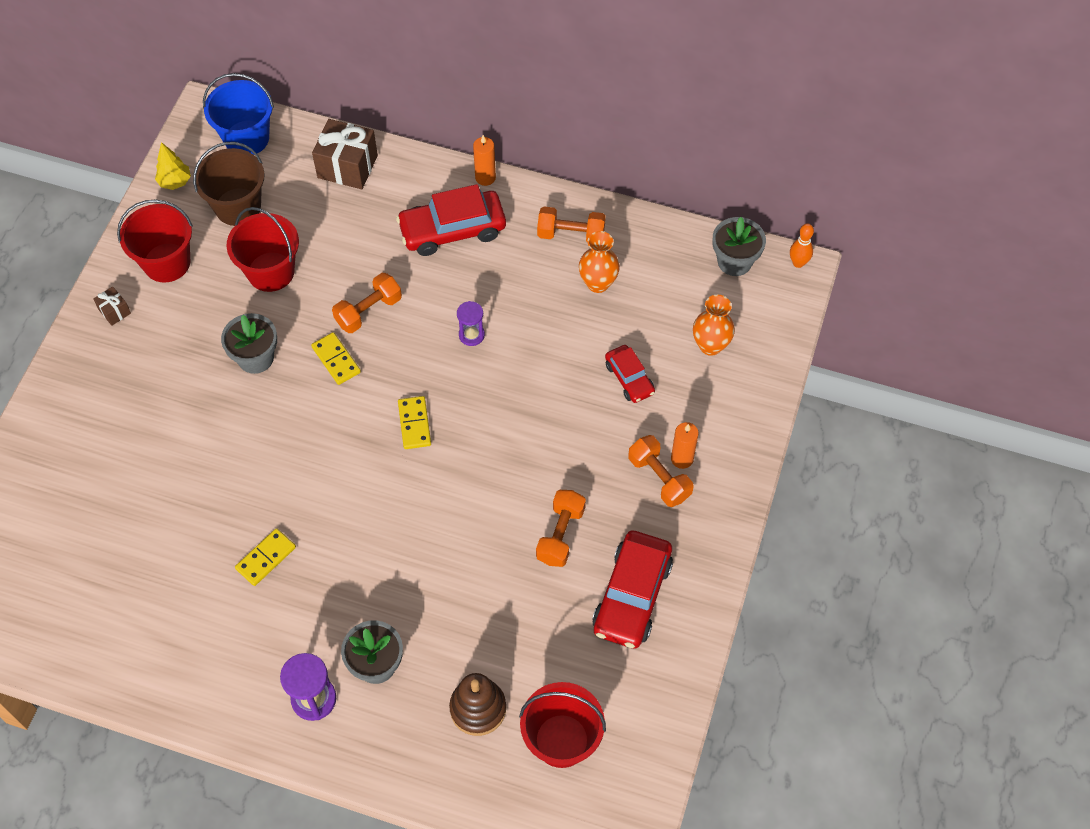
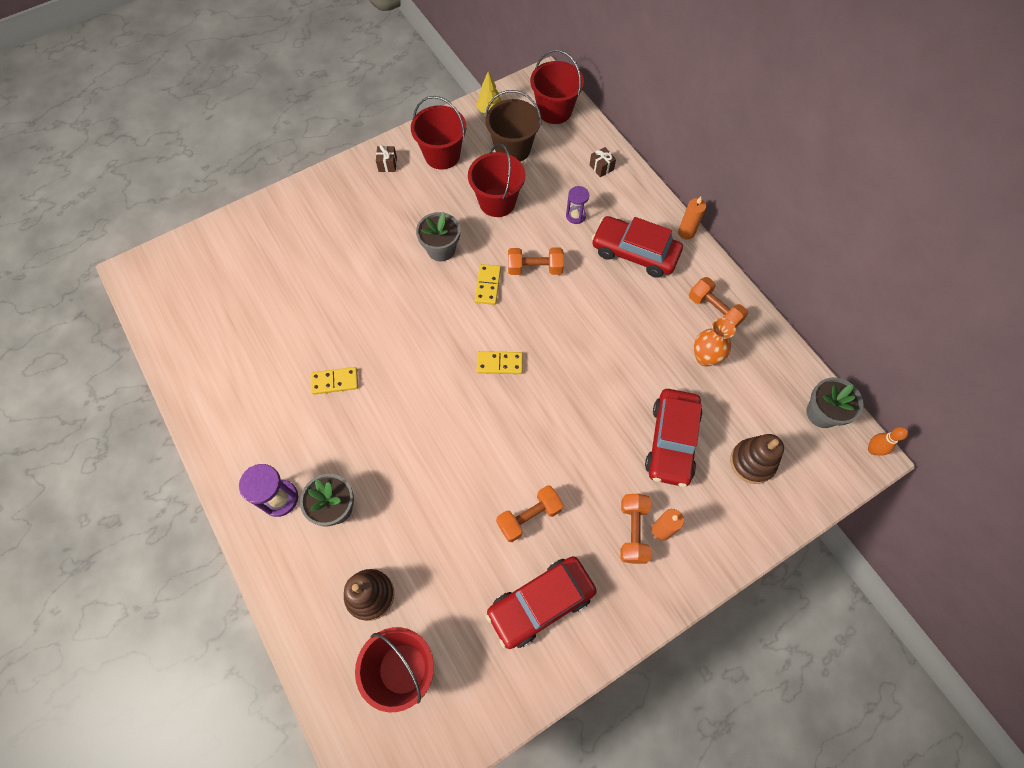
camera: 40 degrees right, 5 degrees up
(246, 138) = (554, 111): blue bucket -> red bucket
(347, 167) = (601, 167): brown gift -> brown gift, size x0.49
(414, 424) = (499, 363): yellow domino -> yellow domino turned 60 degrees clockwise
(471, 335) = (587, 331): purple hourglass -> purple hourglass (575, 216)
(629, 378) = (671, 441): red car -> red car, size x1.76
(710, 345) = (752, 462): orange vase -> brown stacking toy

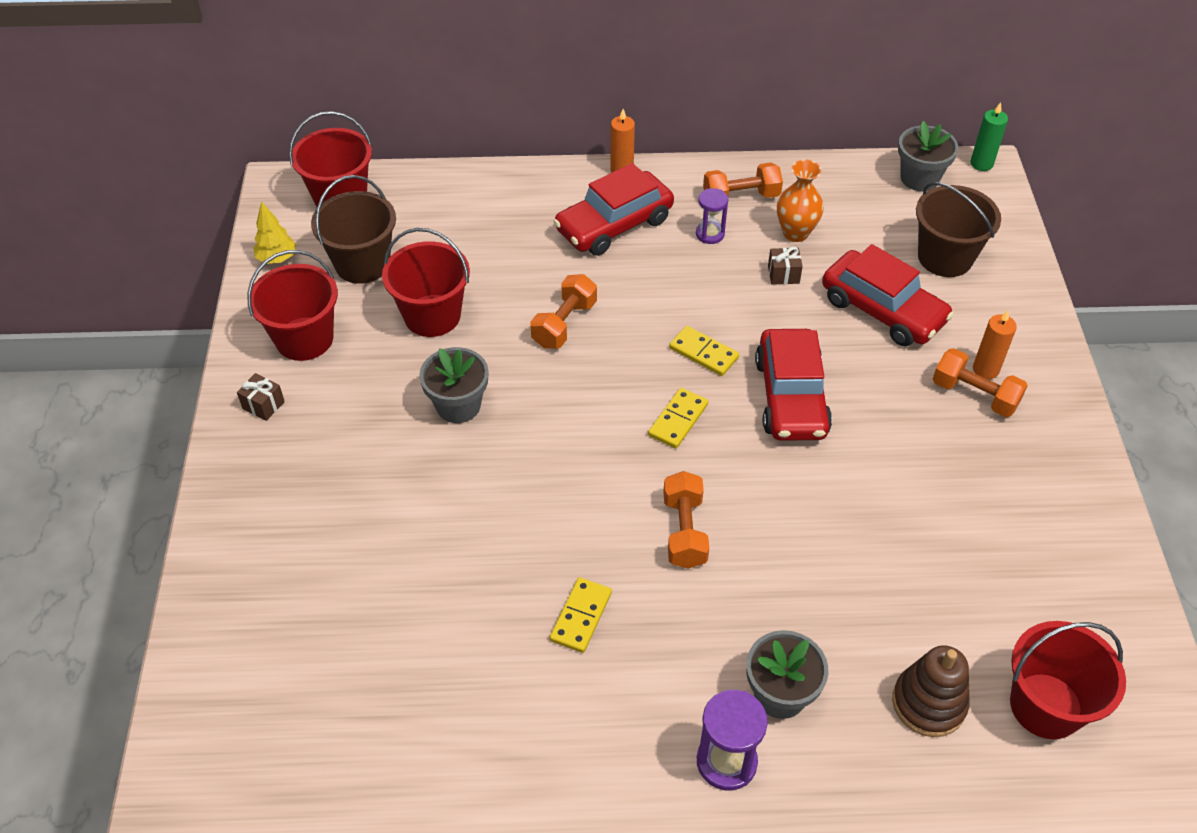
camera: 60 degrees left, 15 degrees down
(488, 285) = (553, 381): yellow domino -> yellow domino (703, 353)
(529, 517) = (906, 483): orange dumbbell -> orange dumbbell (684, 531)
(541, 603) = (1022, 521): red car -> red car (791, 397)
(575, 216) = (518, 251): purple hourglass -> purple hourglass (710, 234)
(601, 167) = (467, 196): brown gift -> brown gift (783, 274)
(752, 462) = (945, 257): brown stacking toy -> brown bucket
(873, 449) = (981, 164): orange bowling pin -> green candle

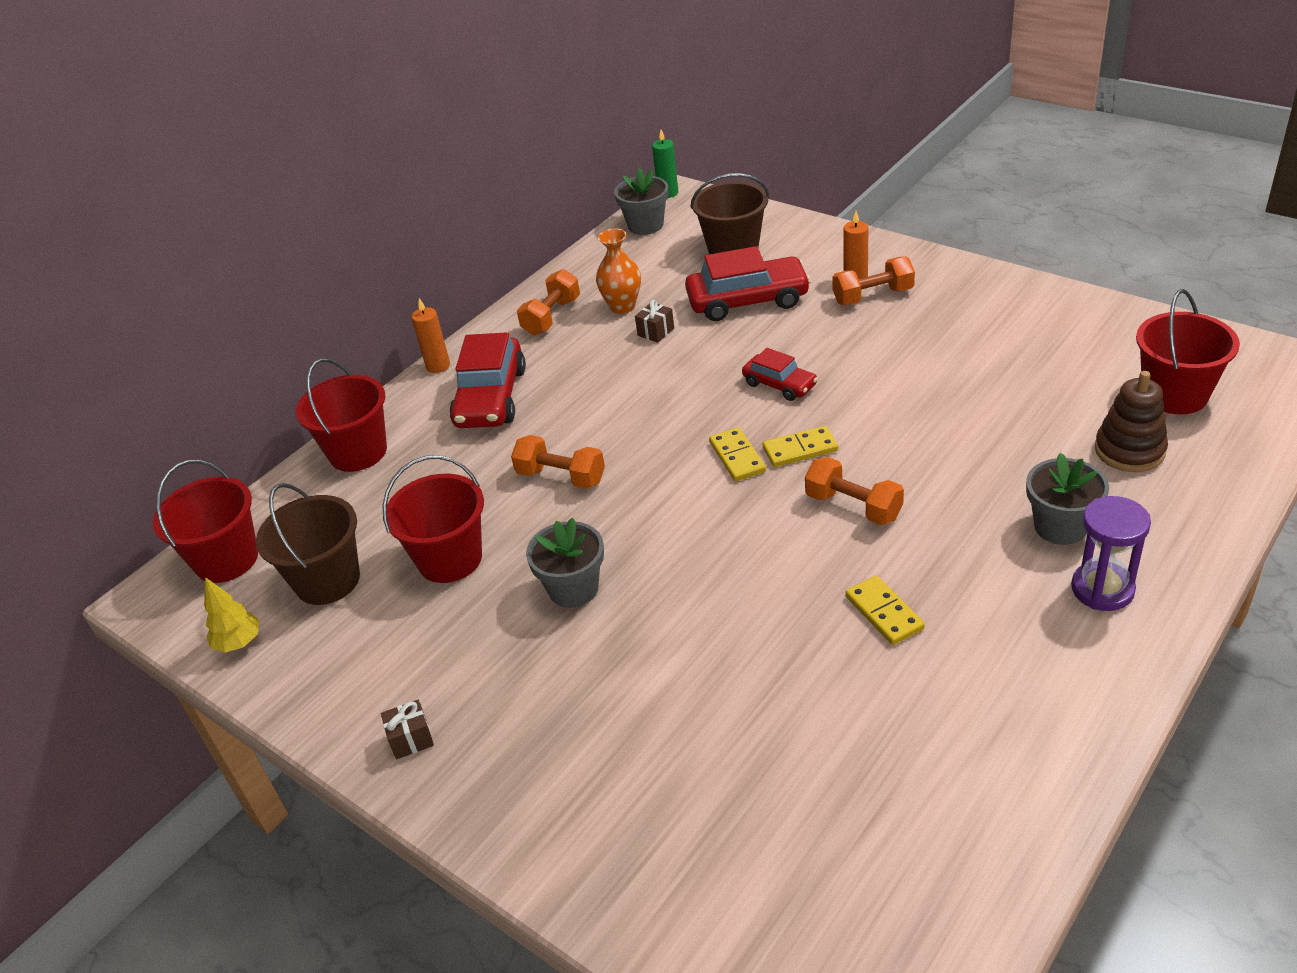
camera: 45 degrees left, 10 degrees down
(304, 339) = (366, 667): red bucket -> red bucket (358, 452)
(564, 324) = (561, 477): orange dumbbell -> orange dumbbell turned 45 degrees counterclockwise
(703, 353) = (684, 410): yellow domino -> yellow domino (800, 449)
(710, 234) = (568, 350): purple hourglass -> none
(791, 397) = (779, 384): red car -> red car, size x0.57

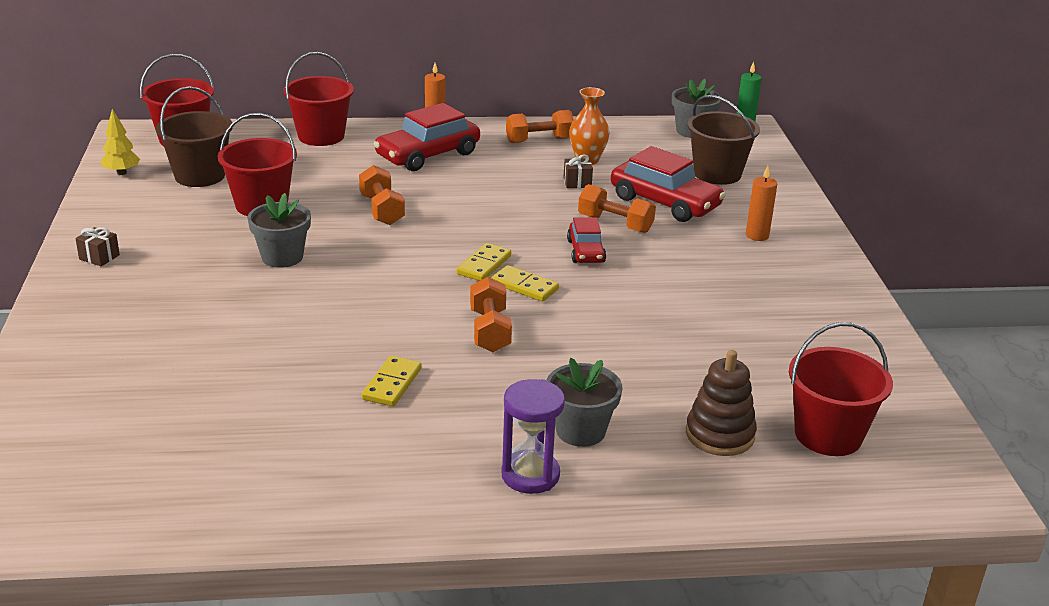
camera: 40 degrees right, 10 degrees down
(873, 296) = (748, 250): orange dumbbell -> orange dumbbell (615, 224)

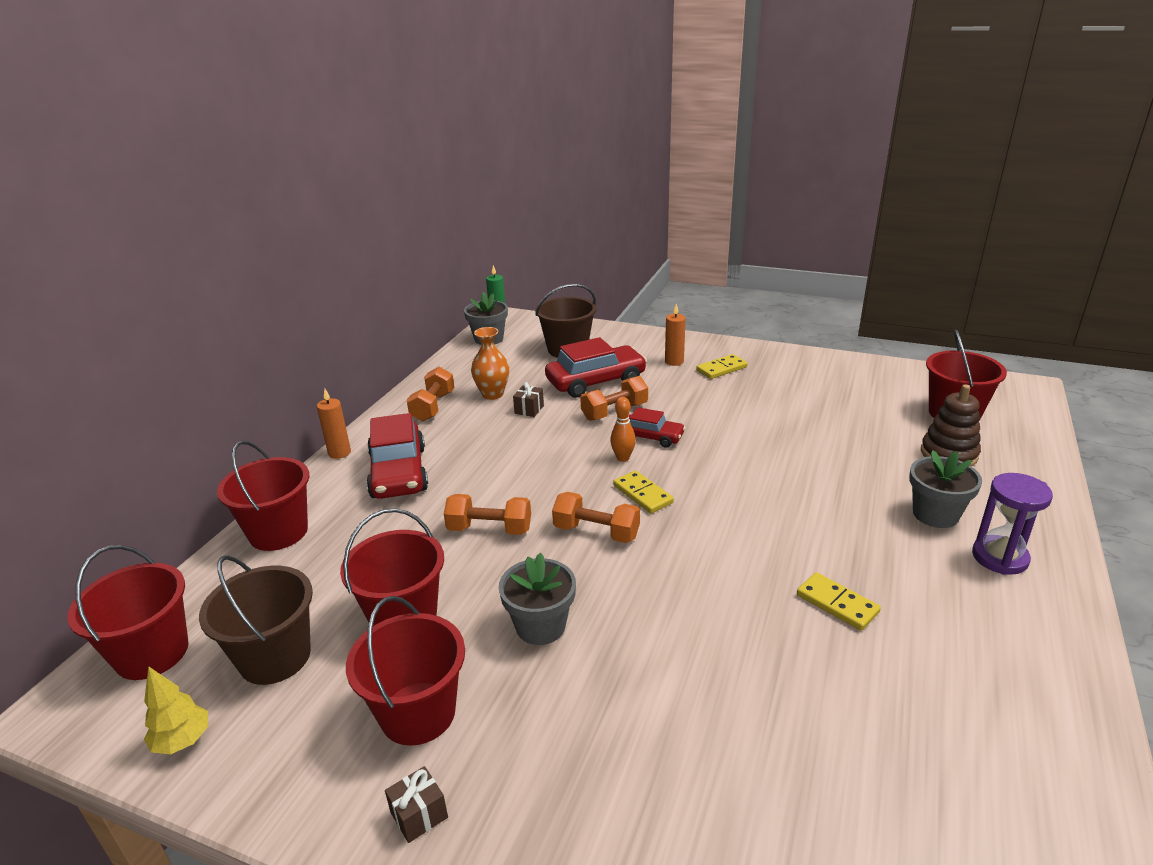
camera: 60 degrees left, 0 degrees up
(176, 235) = (418, 713): none -> red bucket
(490, 331) = (762, 520): orange dumbbell -> orange dumbbell (596, 532)
(524, 286) = (693, 482): yellow domino -> yellow domino (721, 369)
(535, 244) = (623, 458): none -> orange bowling pin

